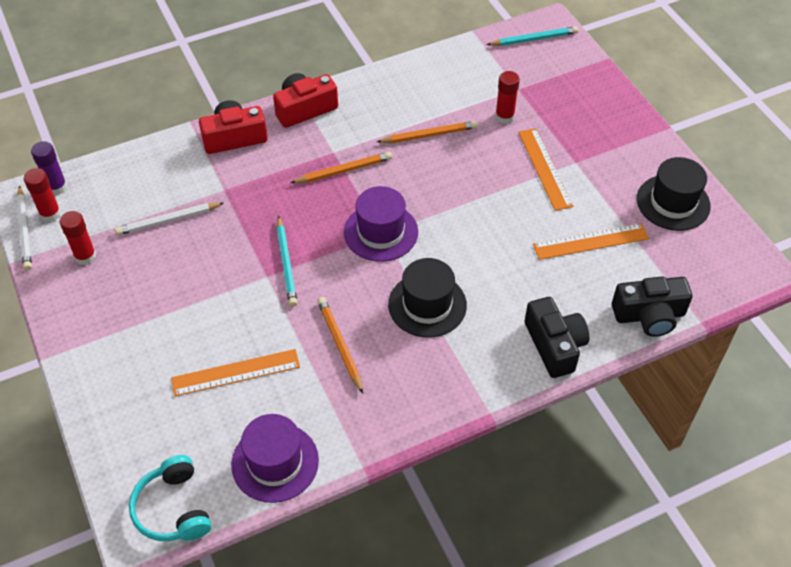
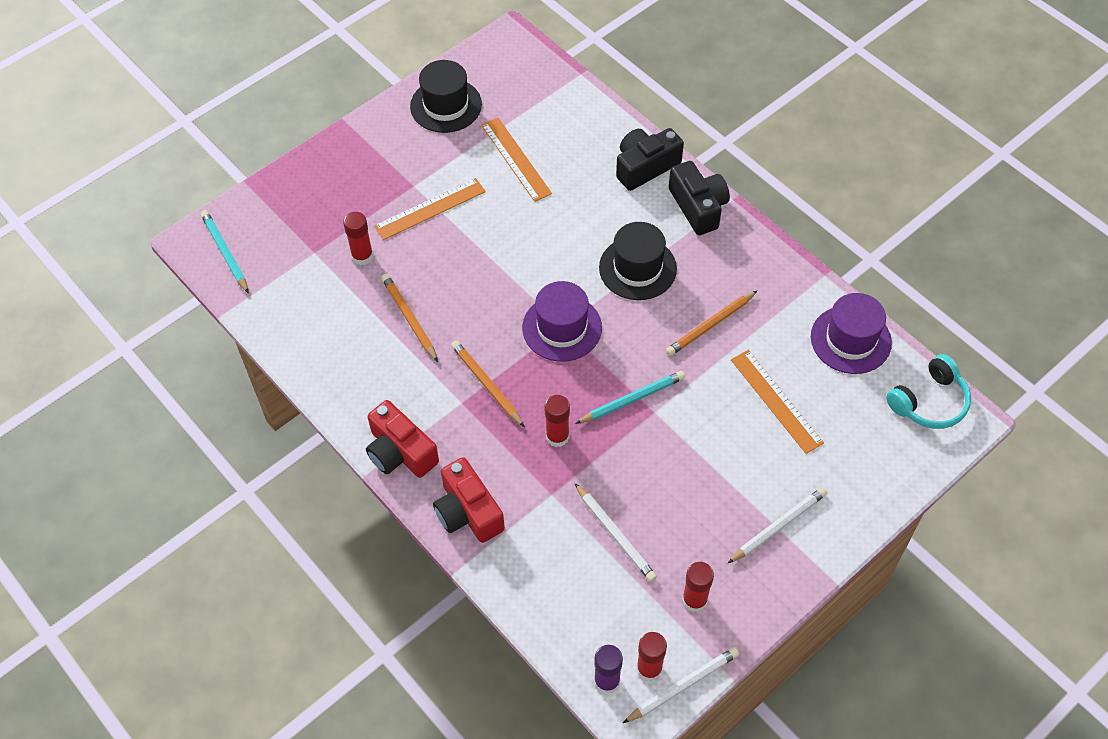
camera: 105 degrees left, 5 degrees up
(115, 334) = (778, 526): none -> white pencil
(273, 204) = (557, 436): none -> red glue stick
(649, 315) = (587, 107): black camera -> black camera (698, 207)

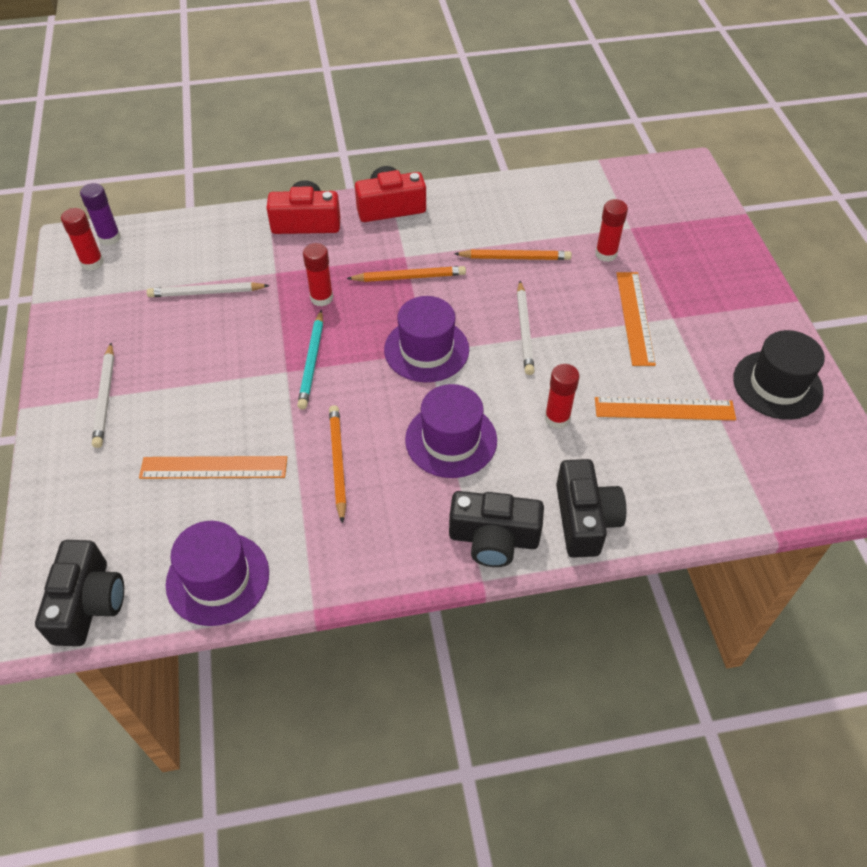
camera: 120 degrees right, 5 degrees down
(225, 252) = (665, 179): turquoise pencil -> none
(637, 268) = (451, 440): black hat -> purple hat
(683, 685) = (61, 274): white pencil -> white pencil (524, 330)
(694, 600) = (109, 312): red glue stick -> red glue stick (557, 418)
(929, 402) = (88, 603): turquoise headphones -> black camera

